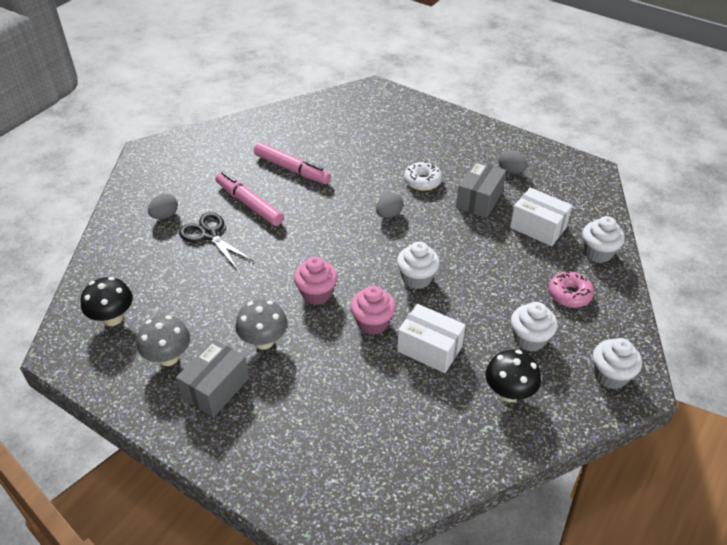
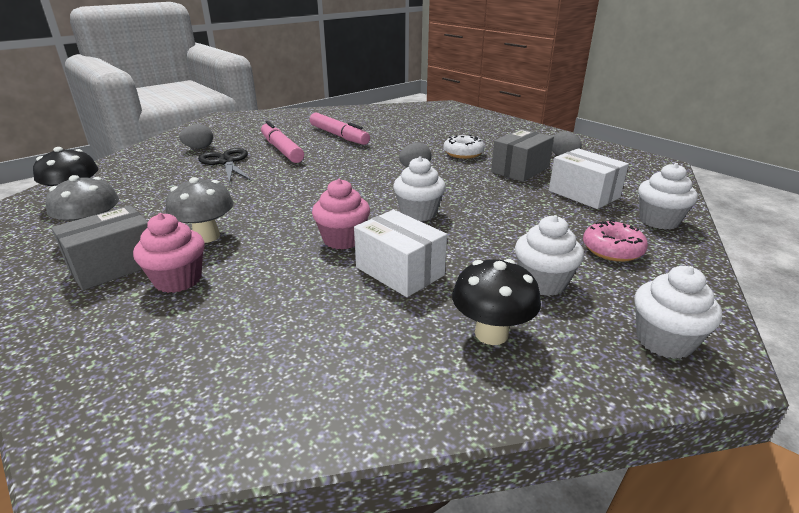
camera: 15 degrees right, 15 degrees down
(316, 293) = (297, 210): pink cupcake -> pink cupcake (178, 280)

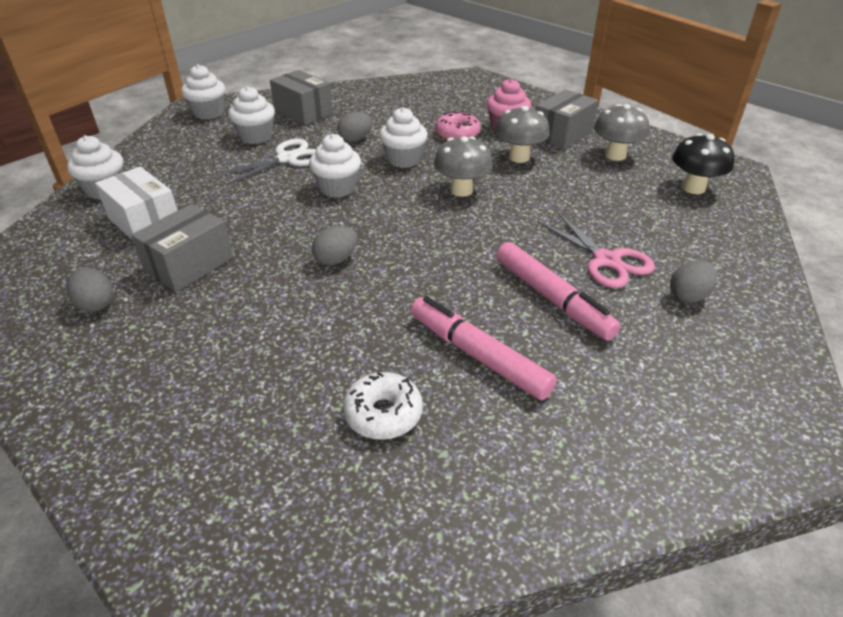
camera: 175 degrees right, 10 degrees up
(226, 162) = (606, 260): black scissors -> pink scissors
(297, 207) = (461, 190): none -> grey mushroom
(343, 239) = (403, 160): pink cupcake -> white cupcake
(399, 271) = (355, 139): white box -> grey egg
(463, 153) = (255, 303): white donut -> white donut (383, 414)
(483, 247) = (287, 159): none -> white scissors
(491, 334) = (303, 112): black mushroom -> grey box
(612, 250) = (182, 161): pink donut -> pink donut (457, 134)

